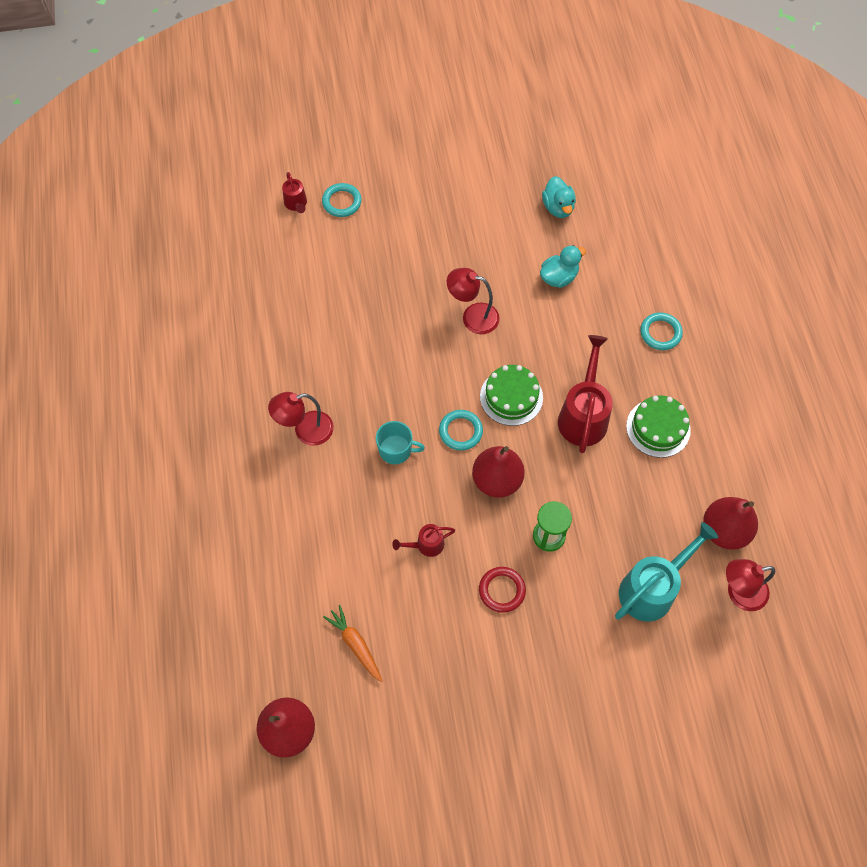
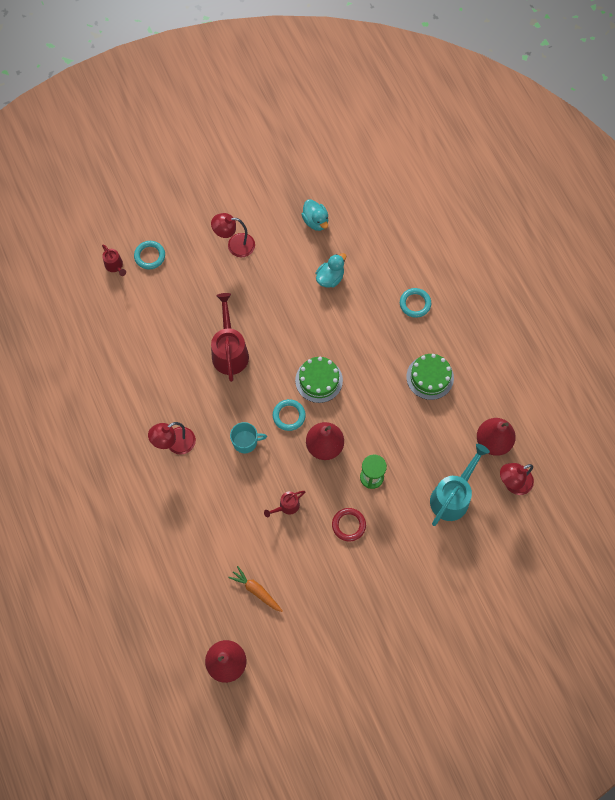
camera: 15 degrees left, 5 degrees up
(472, 316) = (274, 324): red lamp -> red lamp (235, 245)
(583, 414) = (374, 380): red watering can -> red watering can (229, 351)

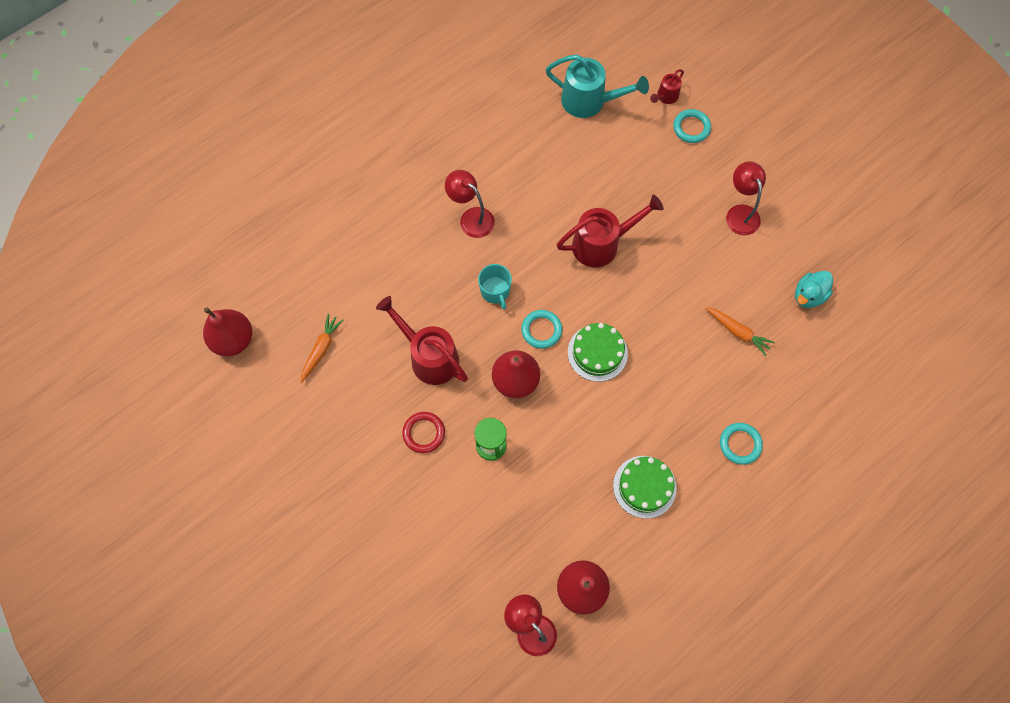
camera: 75 degrees right, 0 degrees up
(286, 506) = (428, 356): red watering can -> red watering can, size x1.96
(330, 278) = (737, 332): turquoise duck -> orange carrot
(453, 496) = (493, 552): turquoise watering can -> turquoise watering can (590, 101)

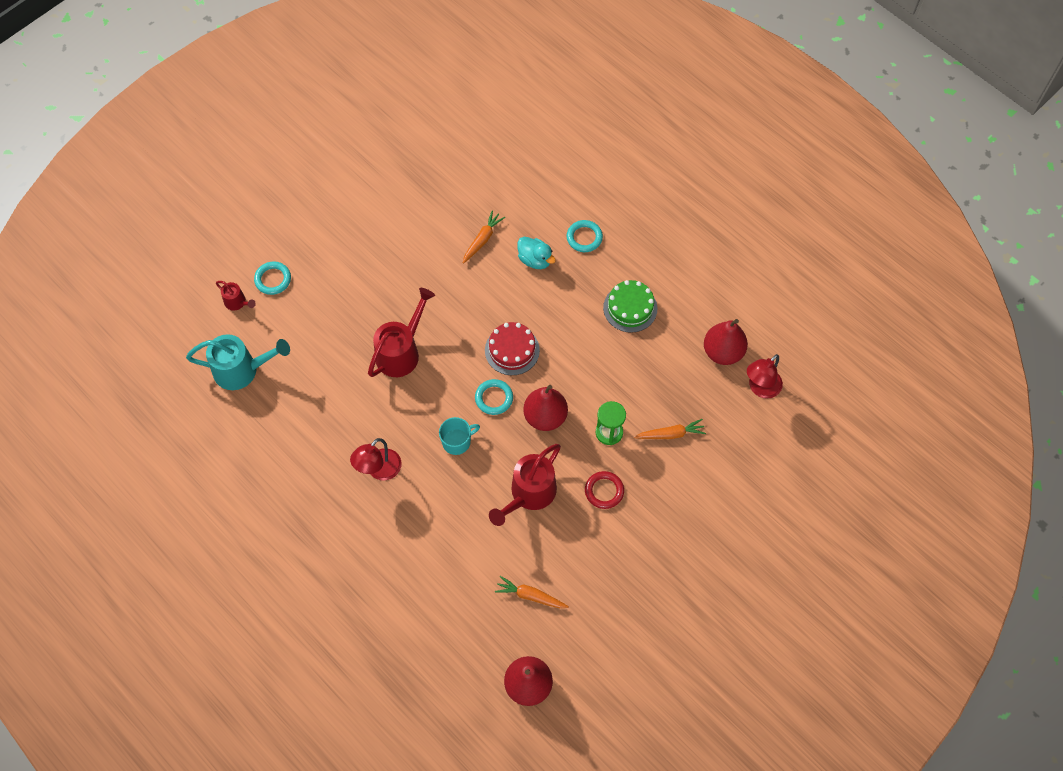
camera: 95 degrees left, 5 degrees down
(482, 513) = (670, 434): none -> orange carrot
(590, 101) = (242, 370): turquoise watering can -> turquoise watering can turned 75 degrees clockwise
(597, 353) = (512, 350): green cake -> red cake
(602, 244) = (401, 351): red watering can -> red watering can turned 60 degrees clockwise
(740, 213) = (364, 238): red lamp -> none
(808, 295) = (443, 186): turquoise duck -> turquoise duck (535, 260)

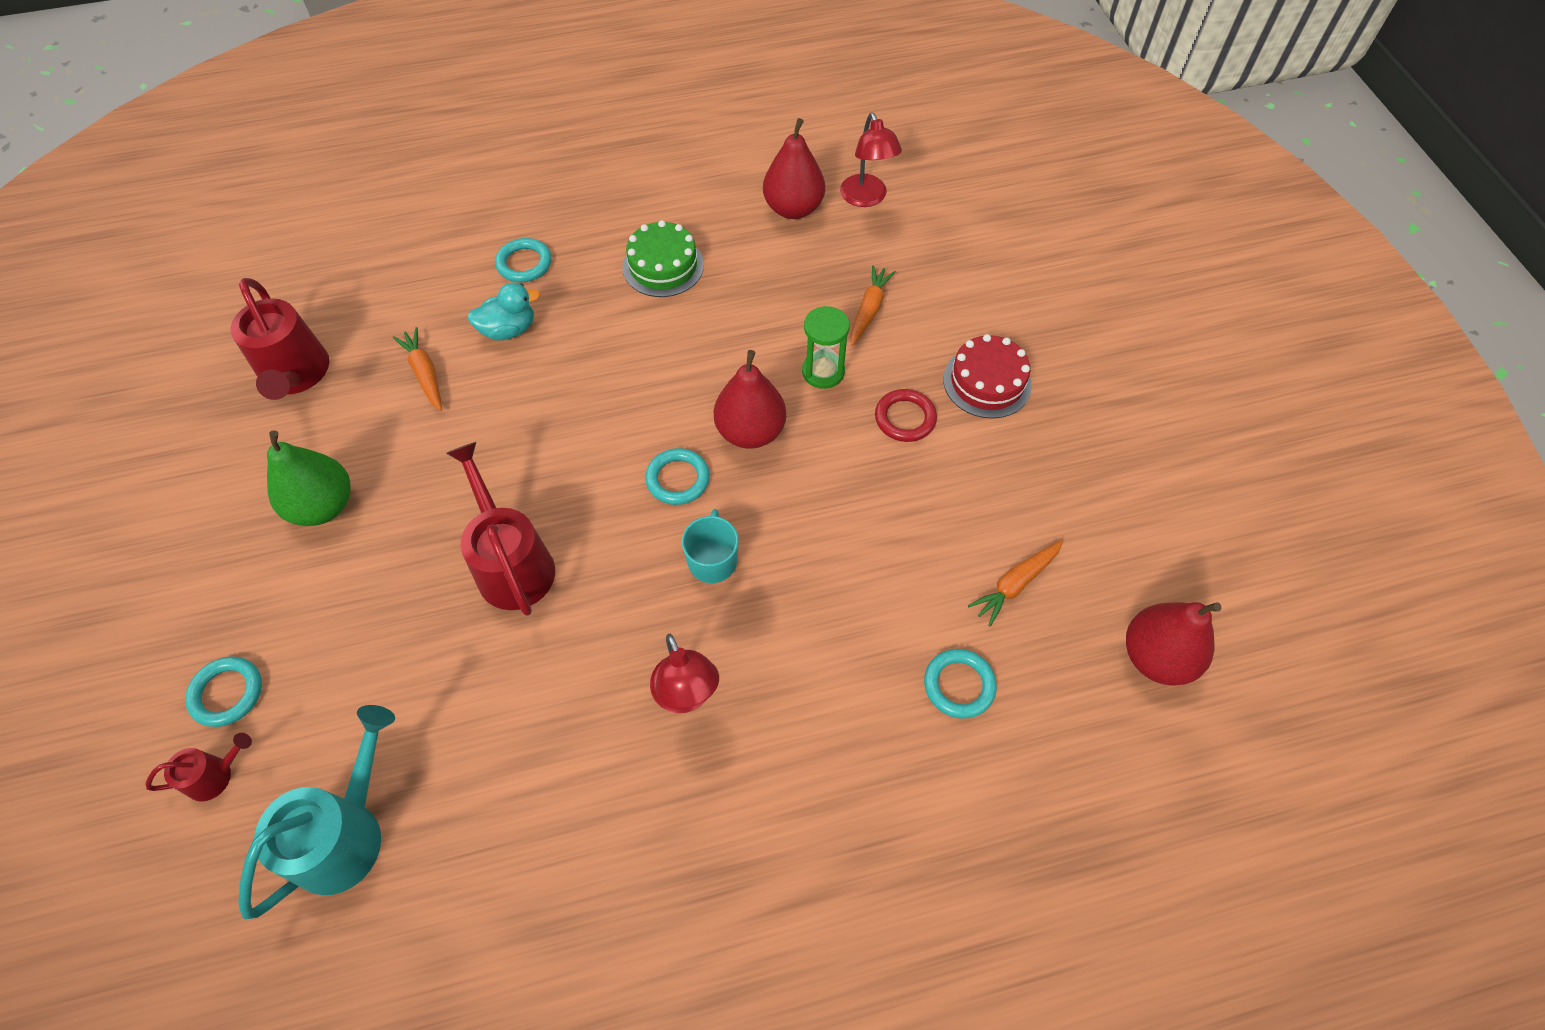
camera: 60 degrees left, 5 degrees down
(382, 249) = (323, 506): none -> green pear
(456, 593) = (959, 685): none -> turquoise ring
(512, 350) = (621, 421): red cake -> red cake (987, 382)
(528, 495) = (856, 509): red watering can -> red watering can (296, 376)

